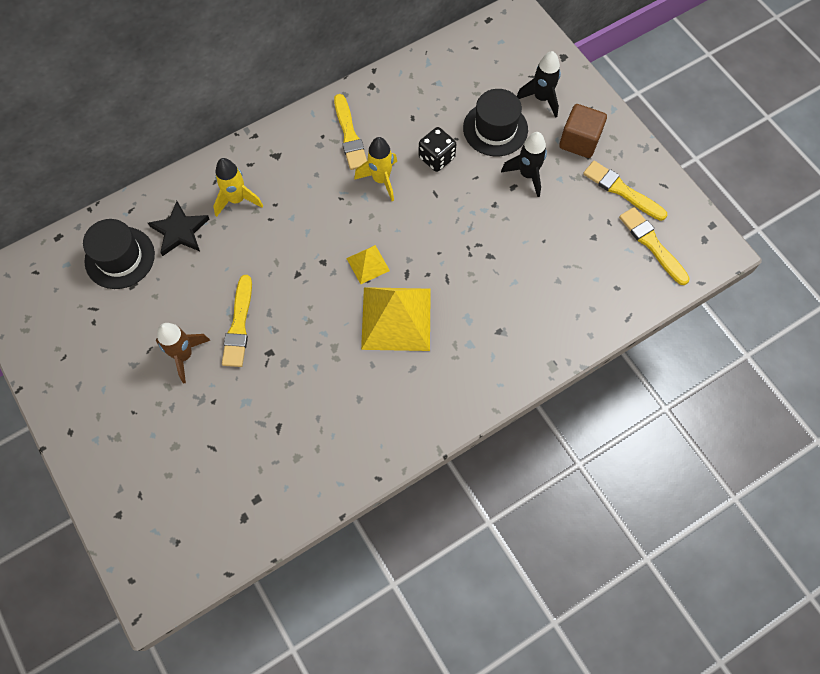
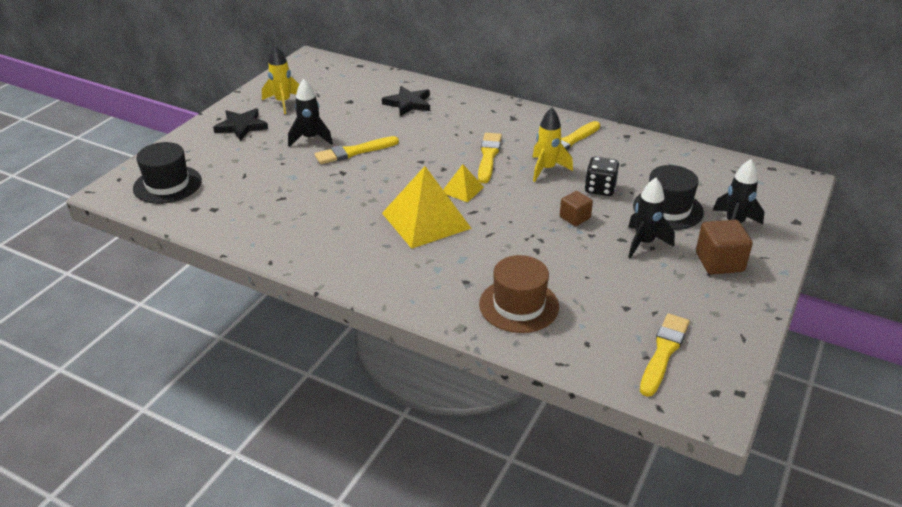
camera: 60 degrees right, 30 degrees down
(107, 414) = (241, 126): none -> black star
(120, 257) = (365, 90): black hat -> black hat (167, 184)
(184, 355) = (310, 139): brown rocket -> black rocket
(237, 199) = (457, 115): yellow rocket -> yellow rocket (283, 102)
(464, 202) = (574, 218): none -> brown cube
(550, 309) = (519, 305): none -> brown hat
(622, 190) = (700, 309): yellow brush -> yellow brush (488, 156)

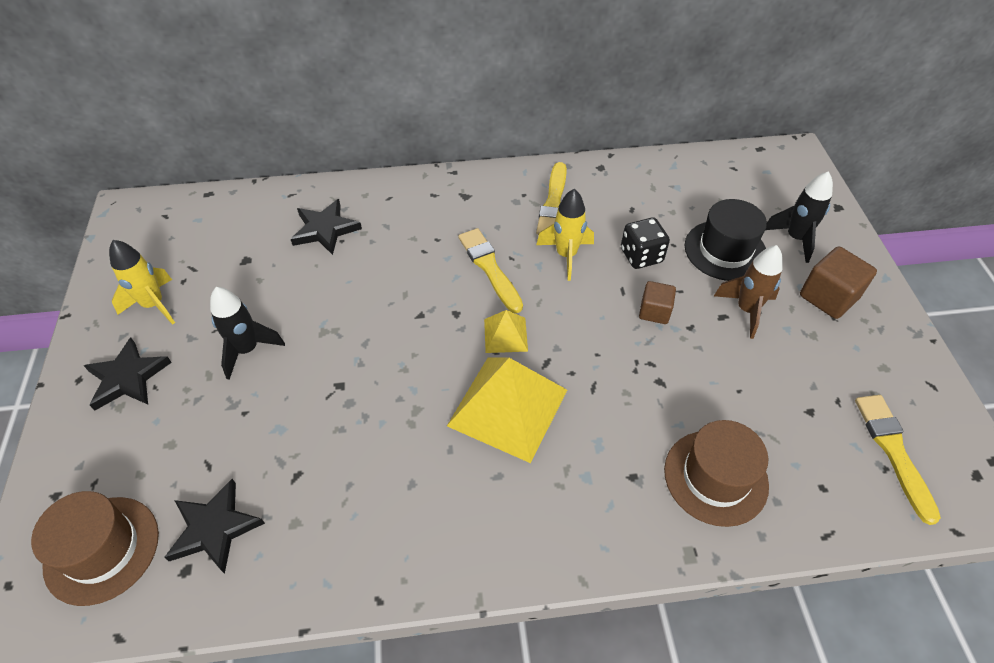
camera: 35 degrees left, 15 degrees up
(167, 184) = (102, 549): black hat -> brown hat
(223, 200) = (215, 528): none -> black star
(354, 152) = (325, 342): yellow brush -> none
(644, 243) = (746, 310): black rocket -> brown rocket

